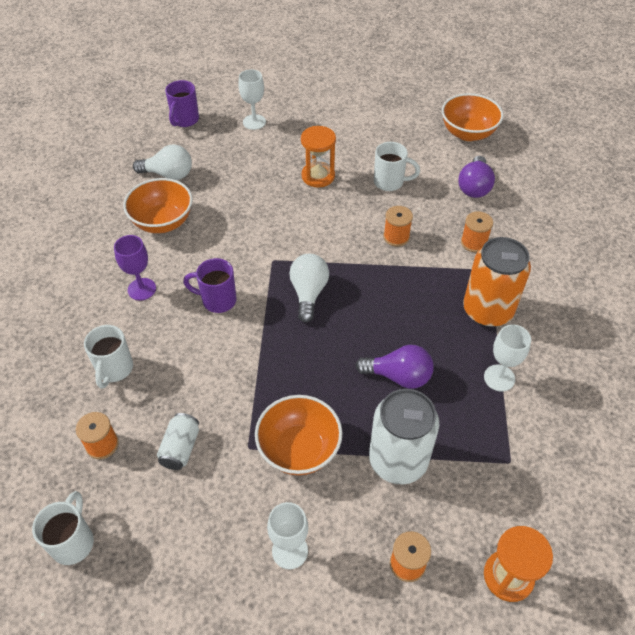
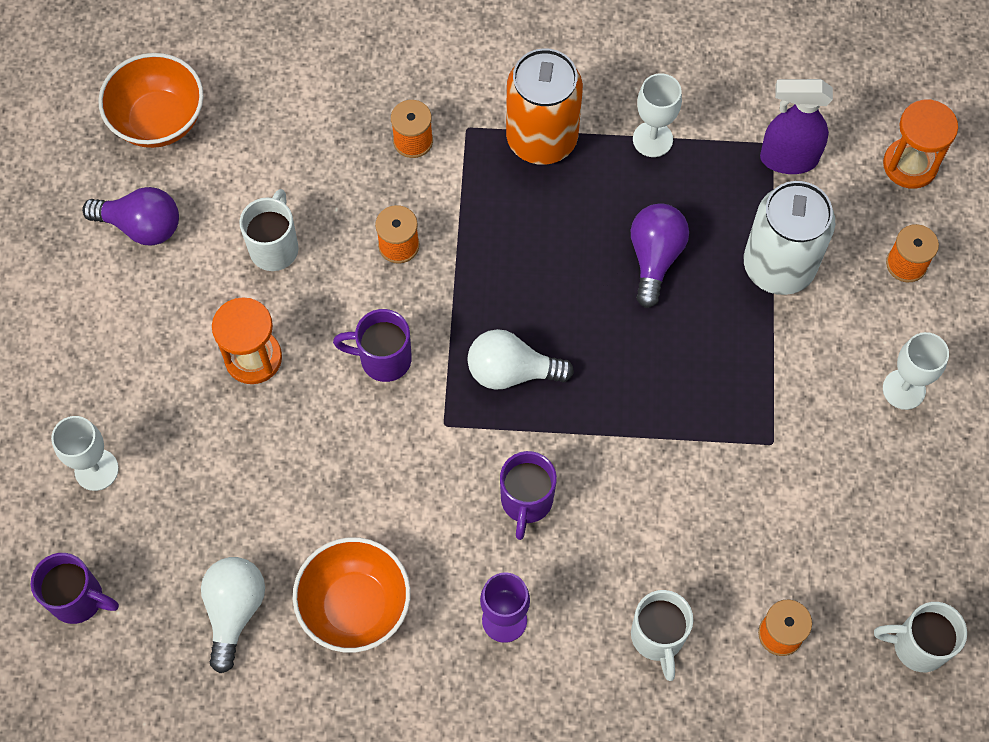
camera: 90 degrees left, 15 degrees up
(114, 369) = (658, 637): white mug -> white mug turned 75 degrees clockwise
(180, 448) = (779, 529): white can -> none
(299, 449) = (771, 381): orange bowl -> none
(317, 231) = (383, 359): none -> purple mug
(474, 187) = (292, 126): purple light bulb -> purple light bulb (141, 226)
(497, 473) = (788, 159): none -> purple spray bottle

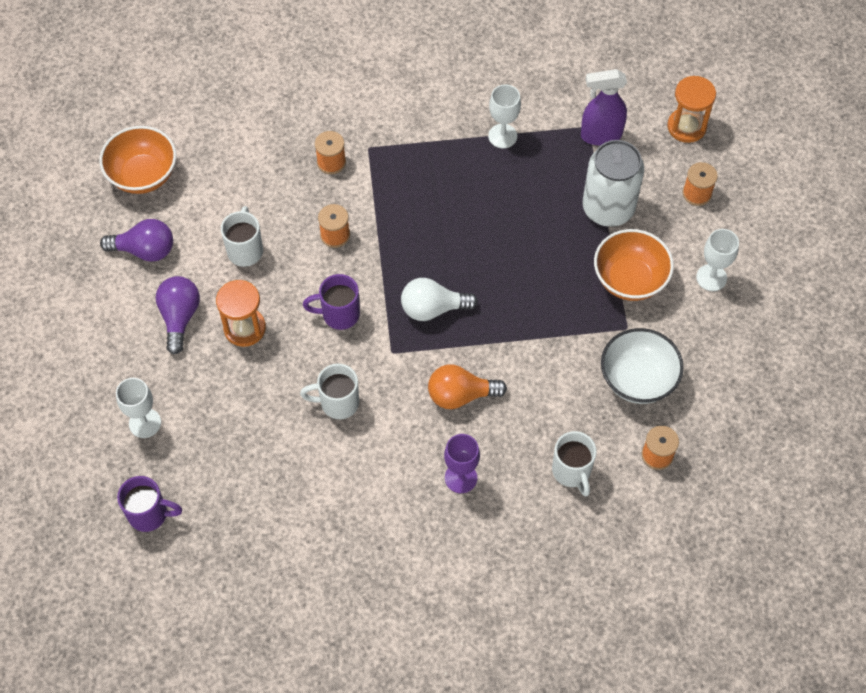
camera: 10 degrees left, 5 degrees down
(234, 611) = (265, 503): white light bulb -> none
(355, 606) = (352, 486): orange bowl -> orange bowl (629, 279)
(526, 501) = (460, 395): purple mug -> orange light bulb
(541, 139) = (423, 147): orange can -> none
(655, 257) = (519, 216): purple light bulb -> purple light bulb (180, 317)
(773, 520) = (637, 379): none -> white bowl
(917, 645) = (754, 447): white mug -> white mug (338, 403)

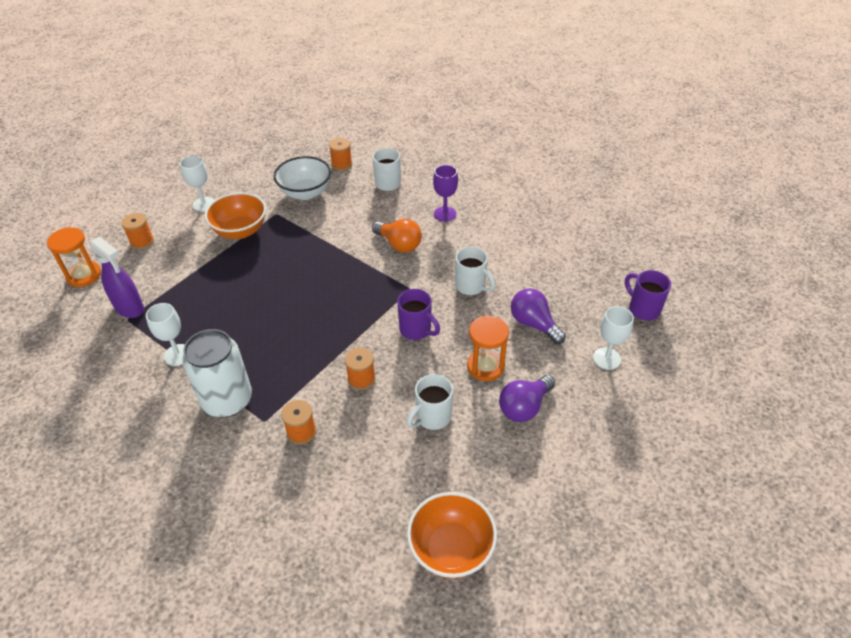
camera: 135 degrees left, 15 degrees down
(145, 250) = (507, 478): purple light bulb -> purple light bulb (533, 324)
(433, 308) = (358, 292): white light bulb -> none
(608, 208) = (193, 269): white can -> white can (227, 400)

